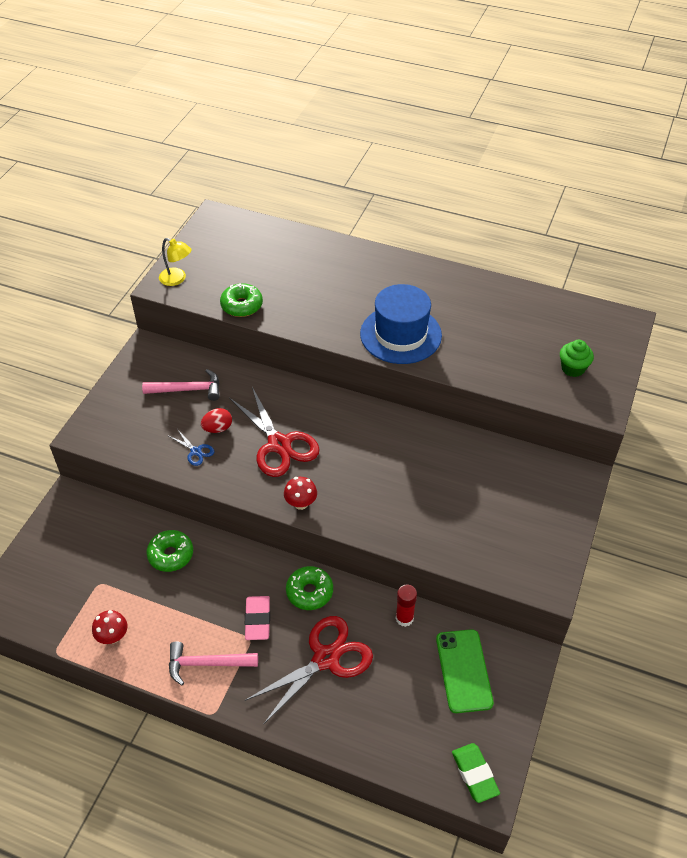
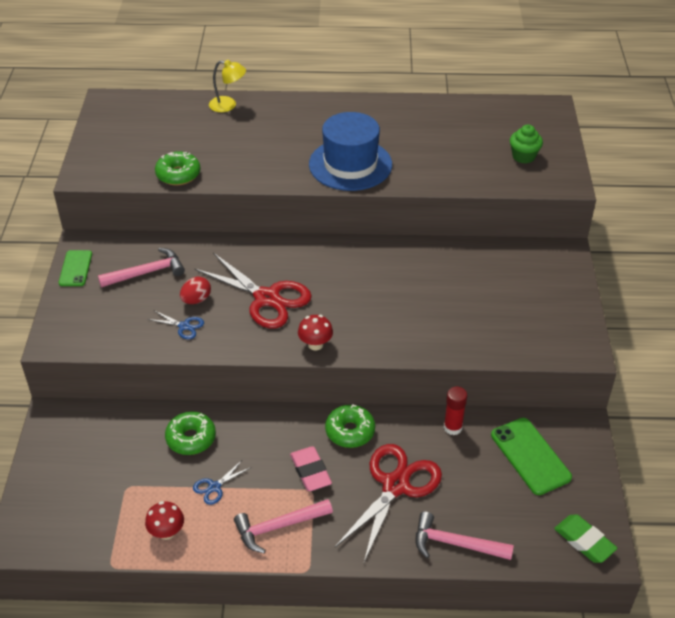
camera: 20 degrees left, 5 degrees down
(131, 369) = (75, 268): none -> green phone
(170, 607) = (214, 487): none -> blue scissors
(177, 279) = (97, 166): yellow lamp -> yellow lamp (228, 105)
(354, 734) = (455, 543): none -> pink hammer

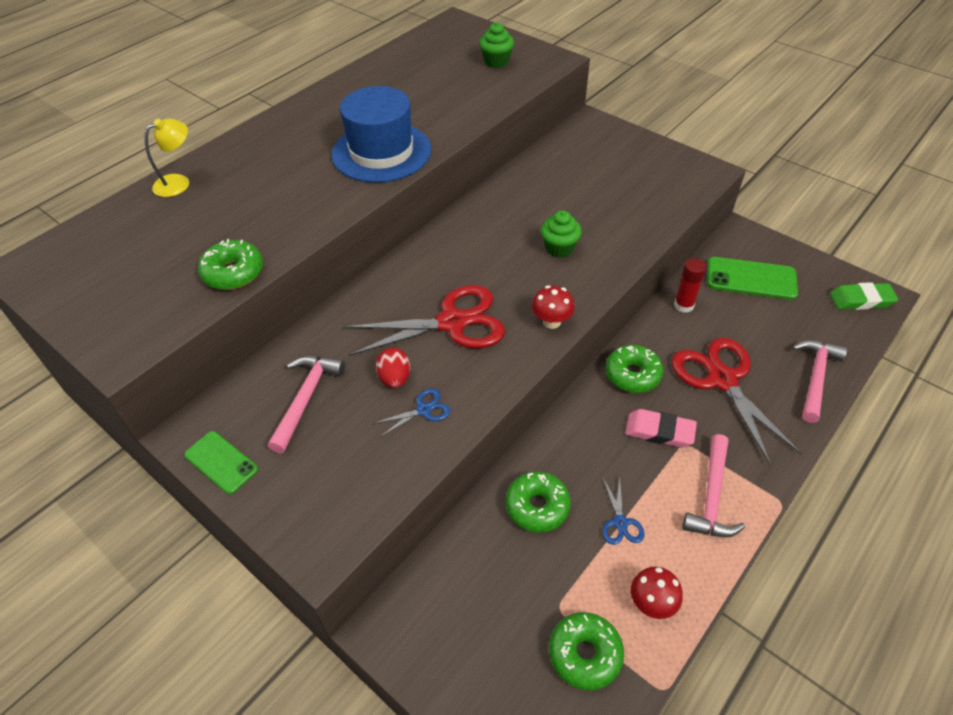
camera: 50 degrees left, 5 degrees up
(106, 515) = (585, 654): none -> green donut
(393, 311) = (559, 248): none -> green cupcake
(455, 543) = (815, 378): pink hammer -> pink hammer turned 150 degrees clockwise

